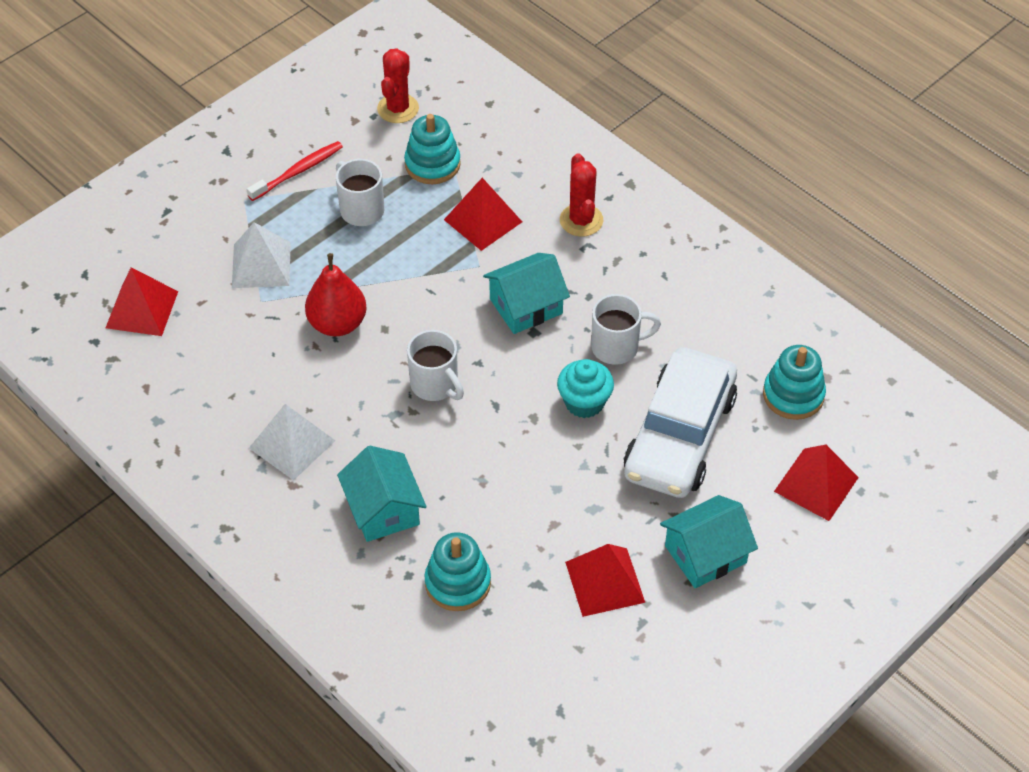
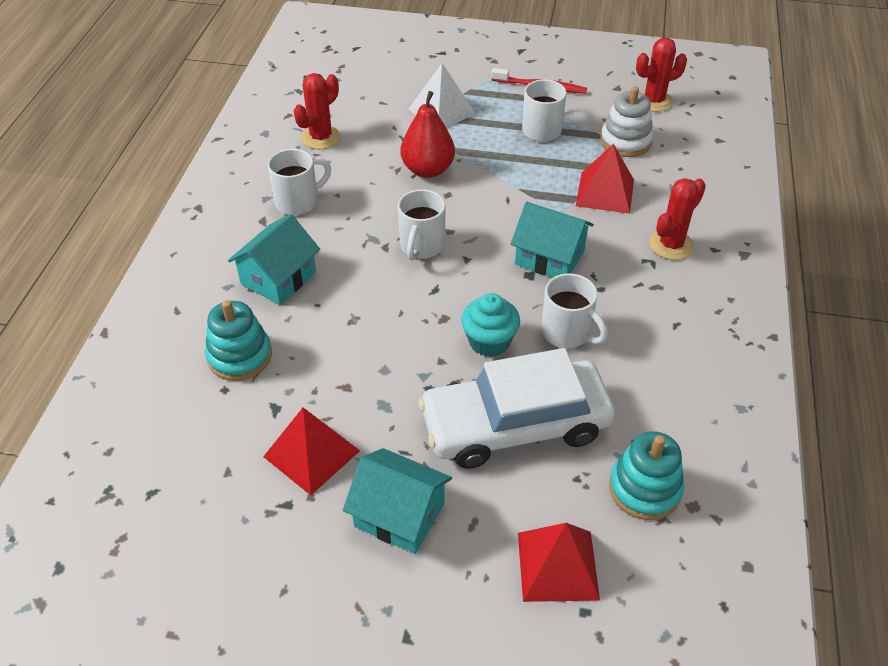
camera: 55 degrees right, 5 degrees down
(142, 309) = (350, 82): red pyramid -> none
(210, 379) = (321, 138): none -> red cactus
(292, 444) = (298, 202): white pyramid -> white mug
(432, 164) = (625, 141): turquoise stacking toy -> white stacking toy

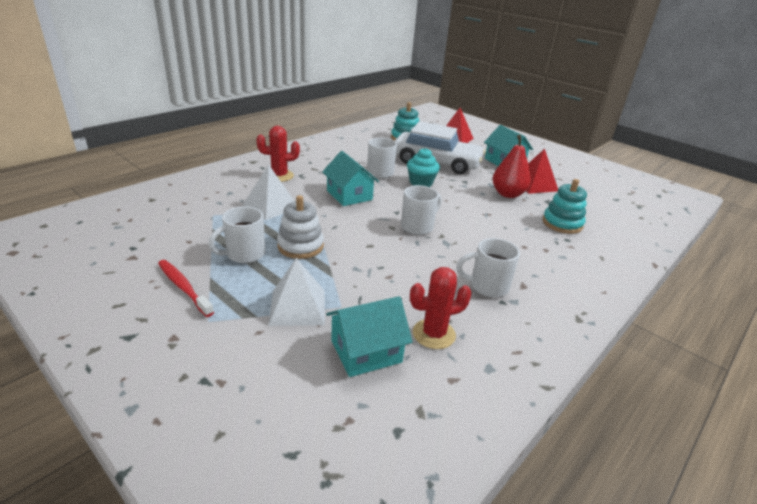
camera: 150 degrees left, 15 degrees down
(278, 278) = (525, 247): turquoise house -> turquoise house (366, 351)
(428, 170) = (366, 265): red pear -> red pear (508, 194)
(605, 192) = (271, 206): red pyramid -> white pyramid
(625, 141) = (206, 222): white stacking toy -> white stacking toy (300, 246)
(654, 101) = (132, 236): red cactus -> none

